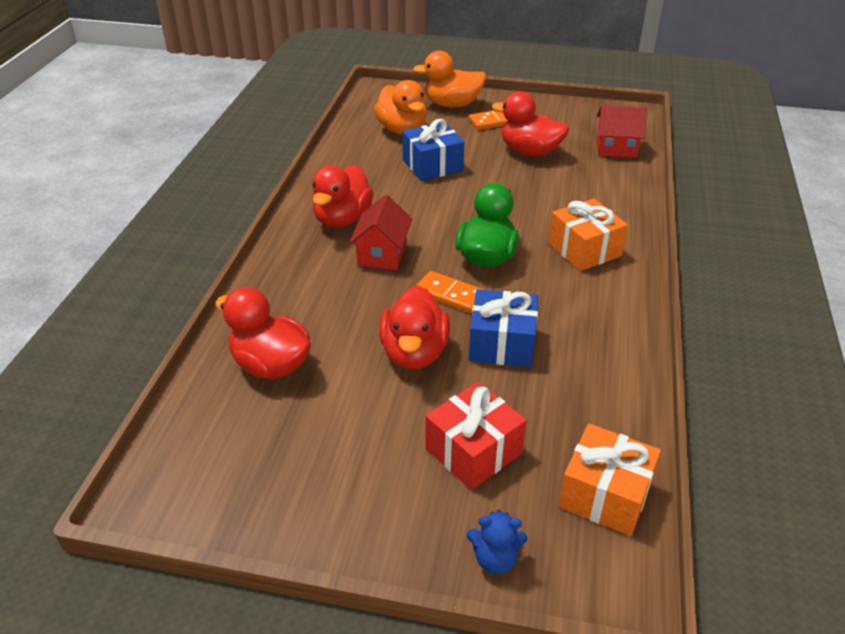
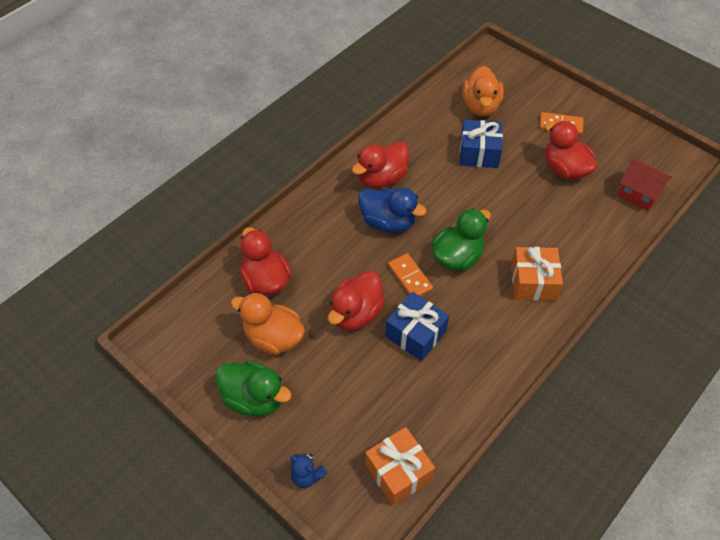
camera: 30 degrees right, 15 degrees up
(352, 502) = (254, 398): none -> green duck
(382, 254) = (388, 222): red house -> blue duck
(452, 104) = (539, 93): orange duck -> orange duck (273, 338)
(473, 451) = (343, 402): red gift -> none

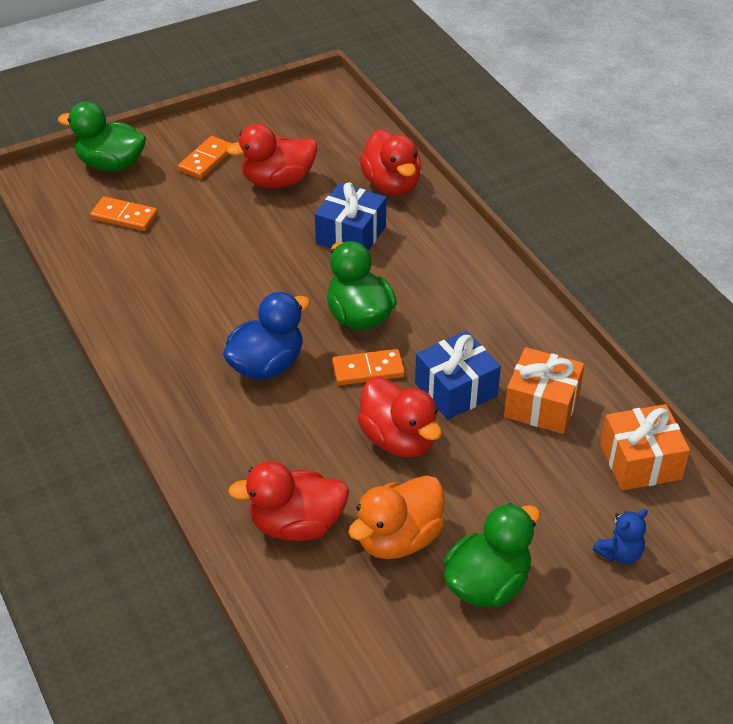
camera: 70 degrees left, 10 degrees down
(381, 178) = (186, 349): red duck -> red duck (391, 185)
(479, 153) = (203, 244): blue gift -> blue gift (351, 235)
(480, 106) = (124, 216): orange duck -> orange domino
(525, 82) = (111, 164): none -> green duck
(533, 282) = (429, 263): orange gift -> orange gift (542, 405)
(639, 194) = (350, 138): red house -> none

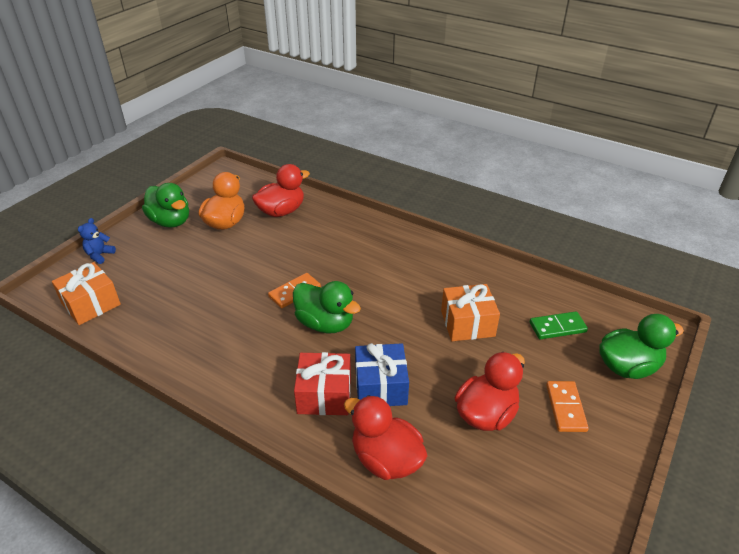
camera: 150 degrees right, 5 degrees down
(124, 216) = (557, 327): orange domino -> green domino
(266, 365) = (359, 271): blue duck -> none
(399, 439) = (251, 263): red duck -> none
(410, 248) = (324, 395): none -> red gift
(456, 389) = (230, 302): blue gift -> none
(487, 584) = (170, 221): green duck -> green duck turned 60 degrees counterclockwise
(542, 405) = (167, 314): orange gift -> orange gift (467, 323)

